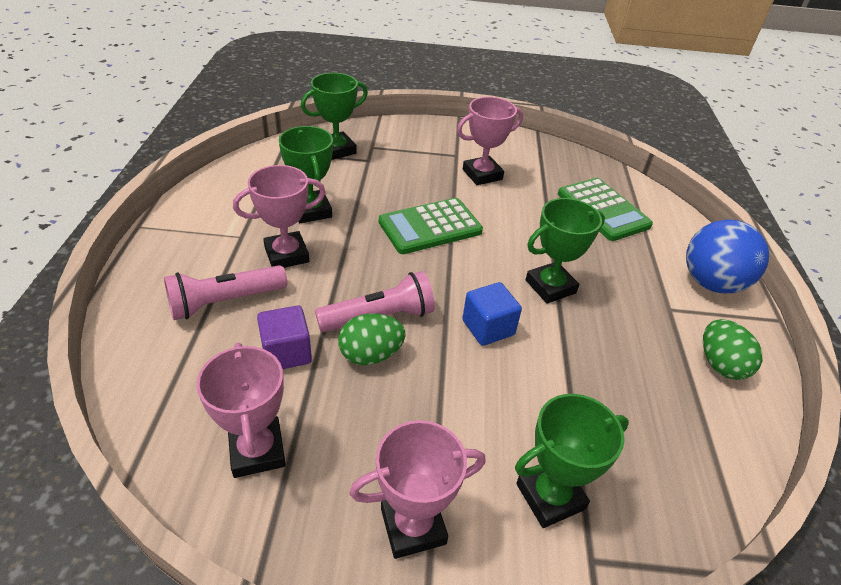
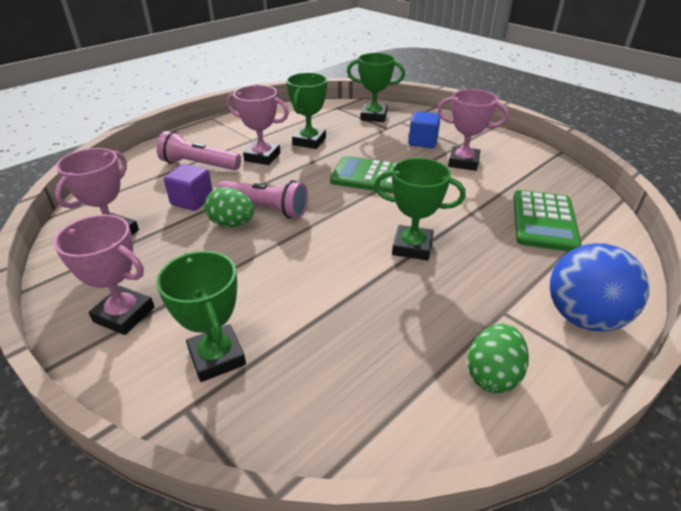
camera: 45 degrees right, 5 degrees down
(488, 327) = (325, 247): blue cube -> blue cube (423, 142)
(550, 496) = (217, 357): green trophy -> green trophy turned 45 degrees clockwise

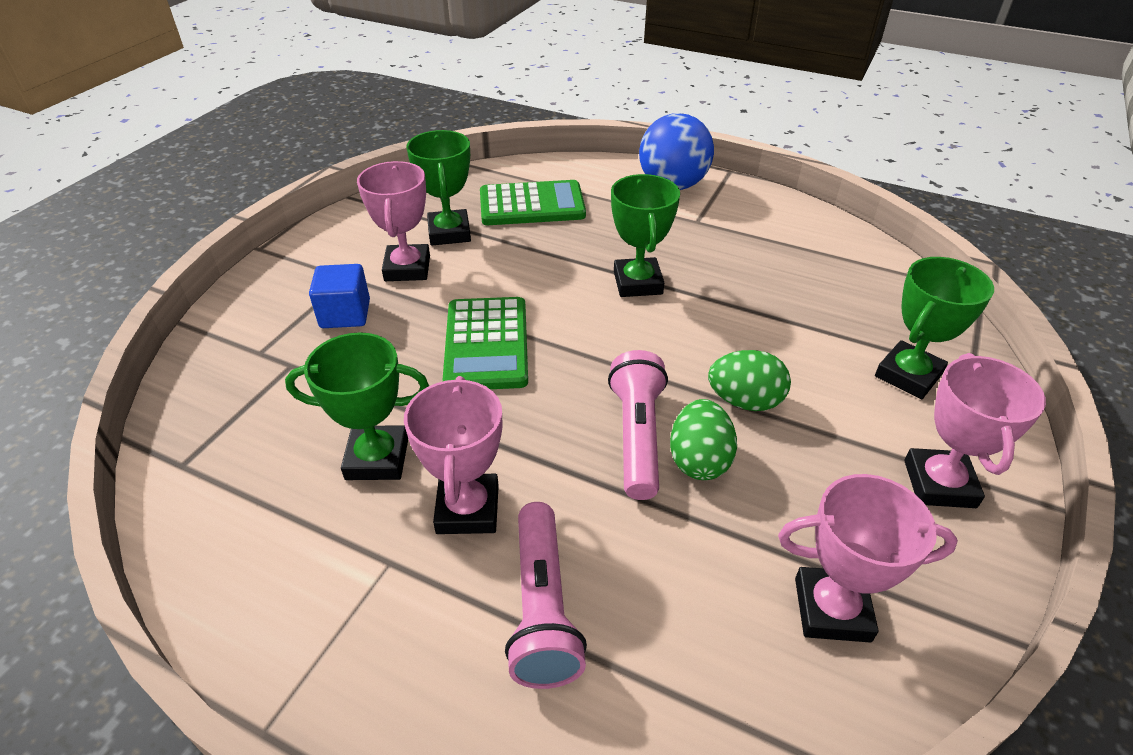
camera: 110 degrees left, 5 degrees up
(192, 201) = (671, 547): purple cube -> none
(373, 116) = (236, 394): green trophy -> green trophy (449, 233)
(492, 375) = (774, 221): green egg -> green egg (744, 401)

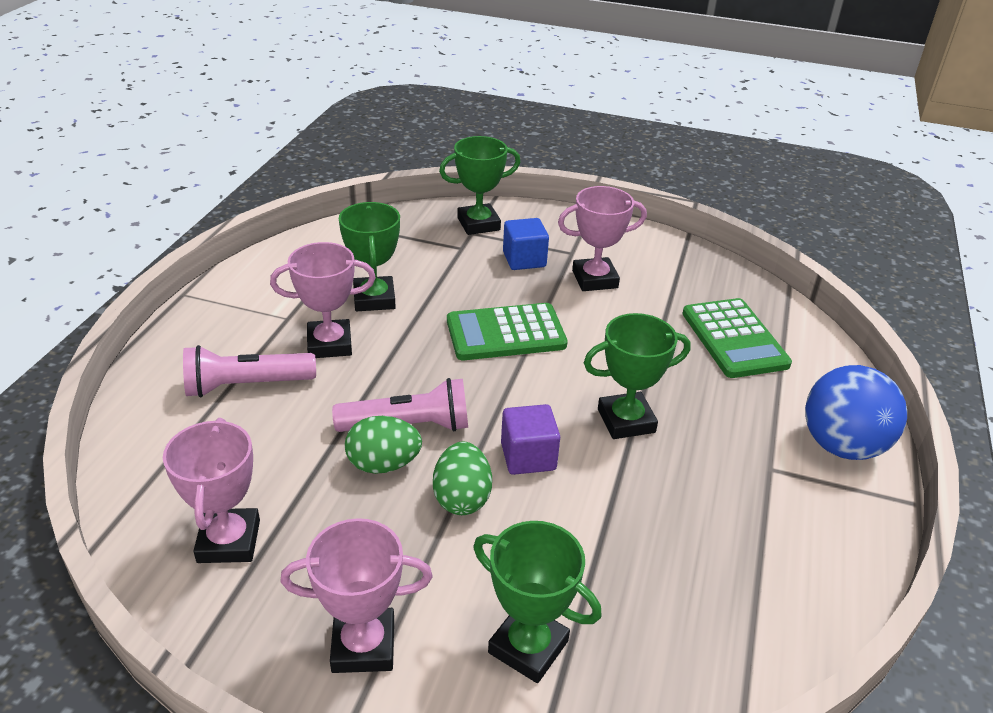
camera: 80 degrees right, 5 degrees down
(449, 233) = (658, 294): green trophy -> green trophy (478, 224)
(685, 350) = (528, 456): none -> purple cube

